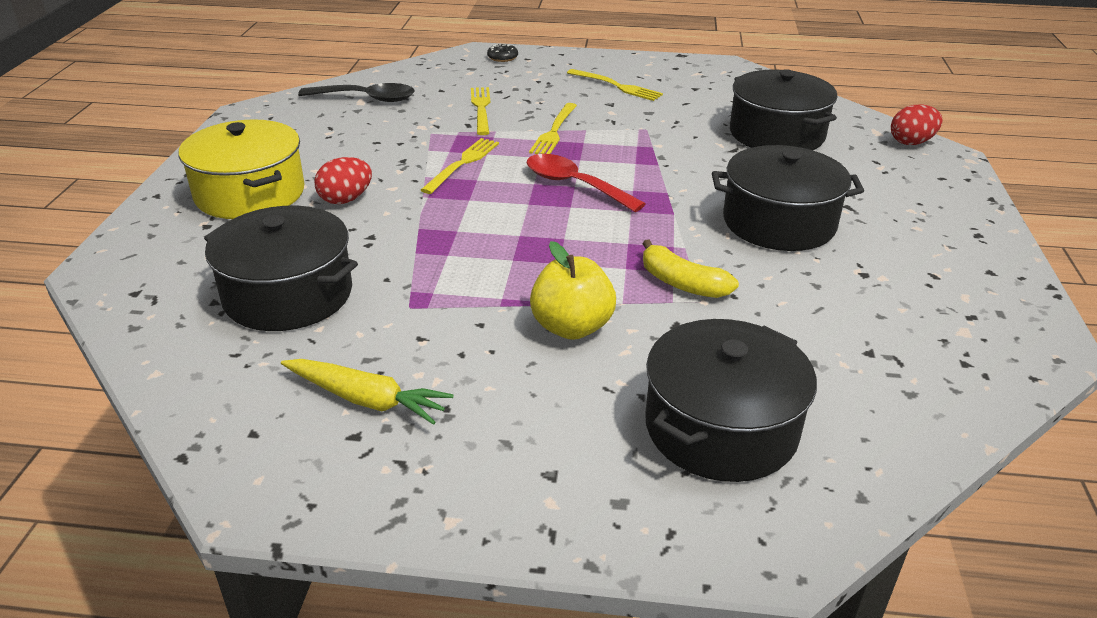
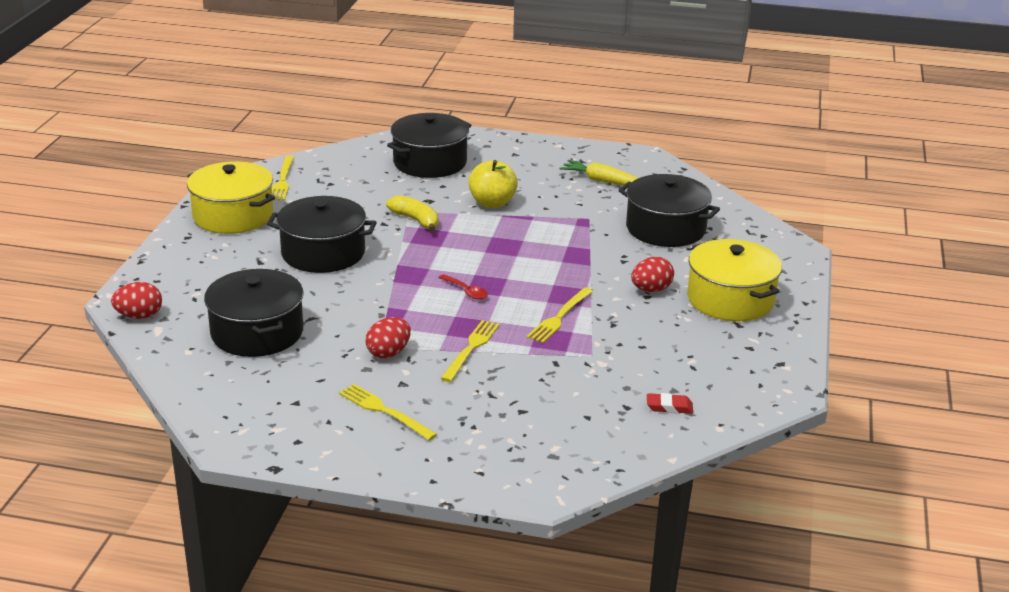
camera: 175 degrees left, 5 degrees down
(366, 98) = (669, 407): black spoon -> red eraser
(481, 109) = (542, 384): yellow fork -> yellow fork (282, 180)
(502, 57) = (512, 476): black donut -> none
(575, 185) = (466, 291): red spoon -> red spoon, size x0.56
(634, 124) = (388, 353): none -> red egg
(957, 273) = (233, 216): none -> yellow pot

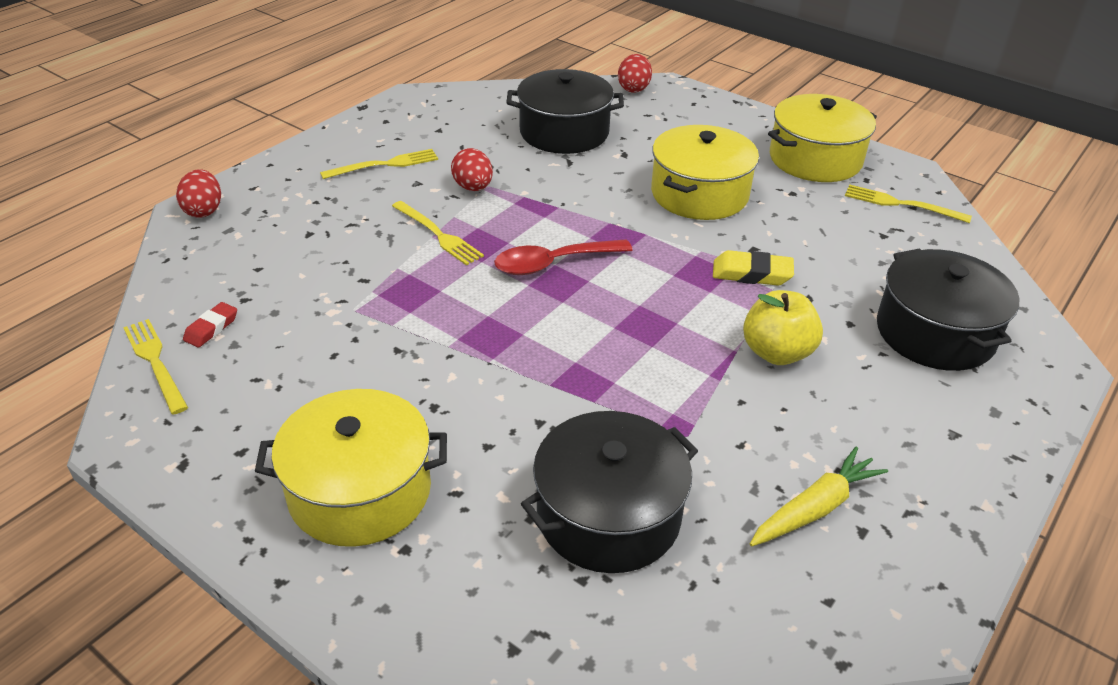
camera: 115 degrees right, 10 degrees up
(323, 253) = (699, 194): black pot -> yellow pot
(416, 220) = (751, 274): yellow banana -> yellow eraser
(466, 291) = (553, 263): red spoon -> red spoon, size x1.78
(559, 317) = (447, 313): yellow fork -> yellow fork (155, 362)
(651, 290) = (446, 417): red egg -> red egg (204, 210)

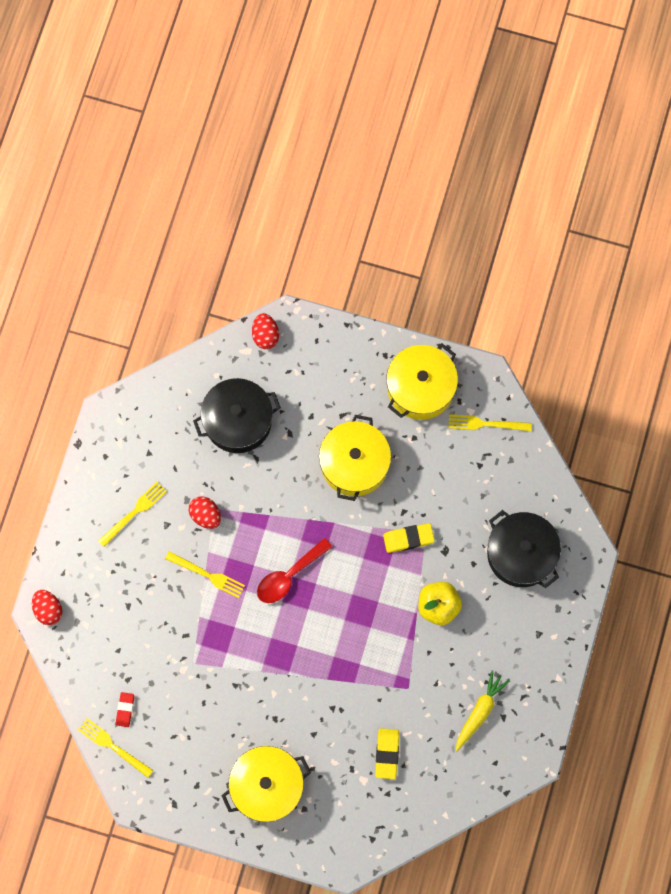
camera: 20 degrees left, 35 degrees up
(608, 515) = (387, 754): black pot -> yellow eraser

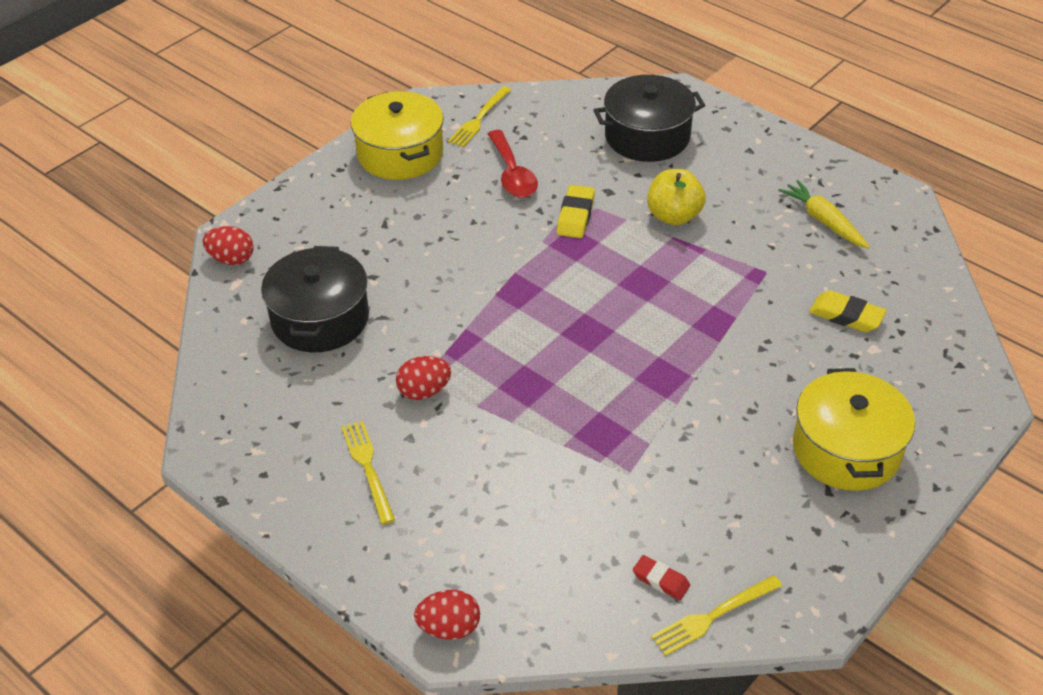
camera: 65 degrees left, 30 degrees down
(207, 575) = (509, 416): yellow fork -> none
(289, 575) = (559, 334): red spoon -> red spoon (512, 173)
(354, 463) = (452, 232): yellow pot -> none

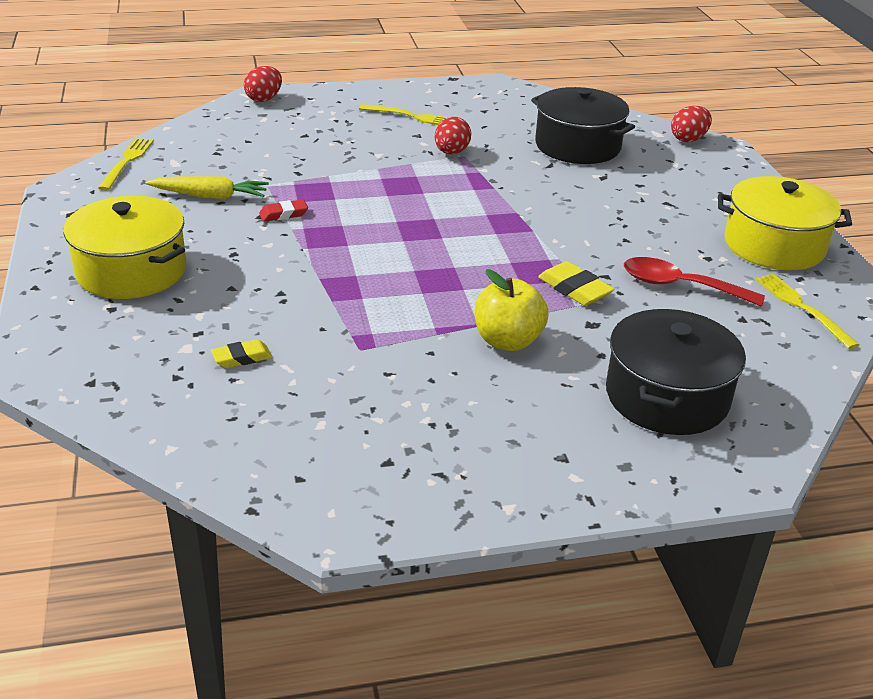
camera: 125 degrees right, 10 degrees down
(661, 580) = (178, 159): red eraser -> red eraser (283, 214)
(823, 221) = (378, 432): yellow carrot -> yellow carrot (210, 196)
(846, 316) = (242, 358): yellow eraser -> yellow eraser, size x0.66

